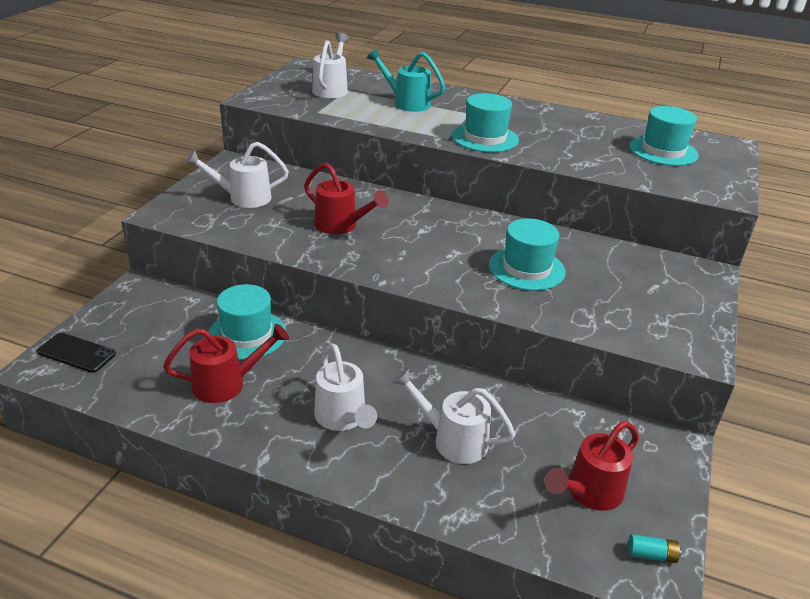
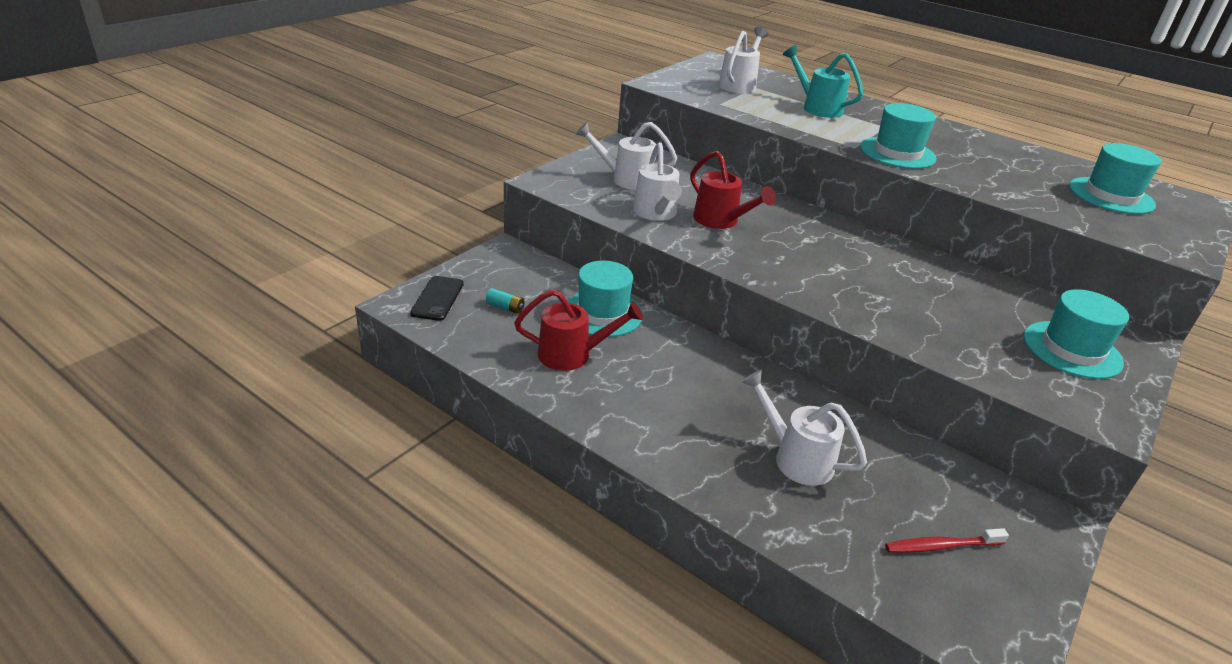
camera: 15 degrees right, 0 degrees up
(77, 353) = (437, 298): black phone -> black phone turned 60 degrees clockwise
(343, 418) = (682, 411): white watering can -> white watering can (656, 213)
(526, 268) = (917, 297): turquoise hat -> turquoise hat (1072, 350)
(589, 492) = (941, 546): red watering can -> red toothbrush
(651, 555) = (1002, 629): turquoise battery -> turquoise battery (505, 307)

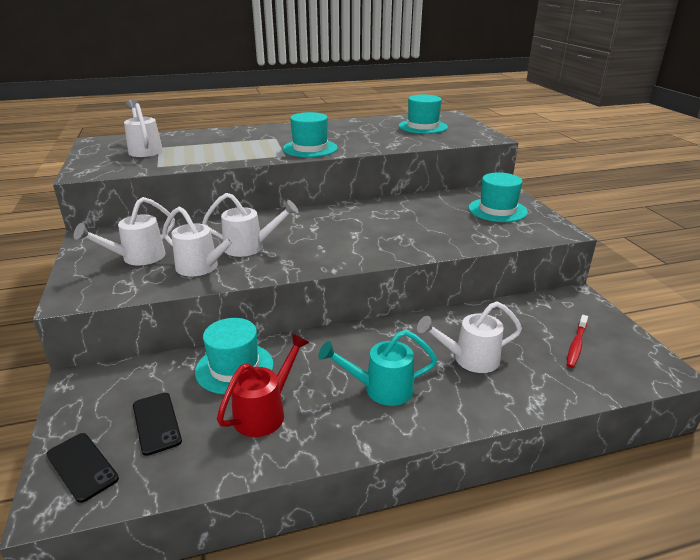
camera: 50 degrees left, 5 degrees down
(505, 307) = (156, 423): turquoise battery -> black phone
(720, 221) = (250, 247): red watering can -> white watering can
(817, 108) = (220, 143): turquoise watering can -> turquoise watering can (381, 389)

